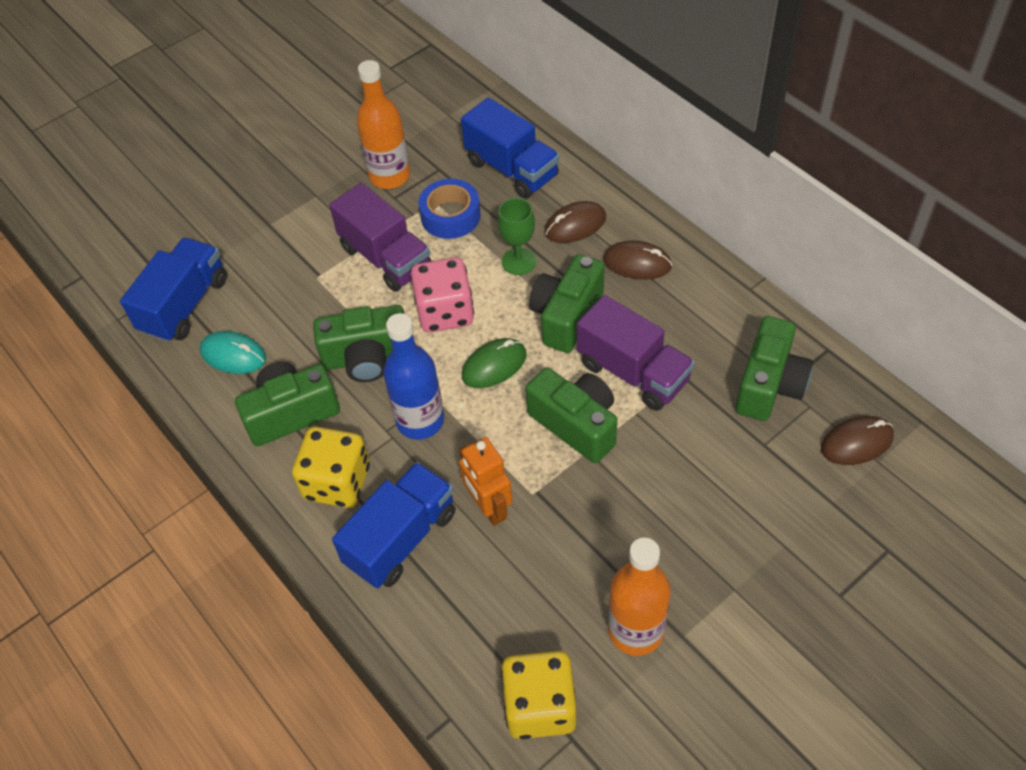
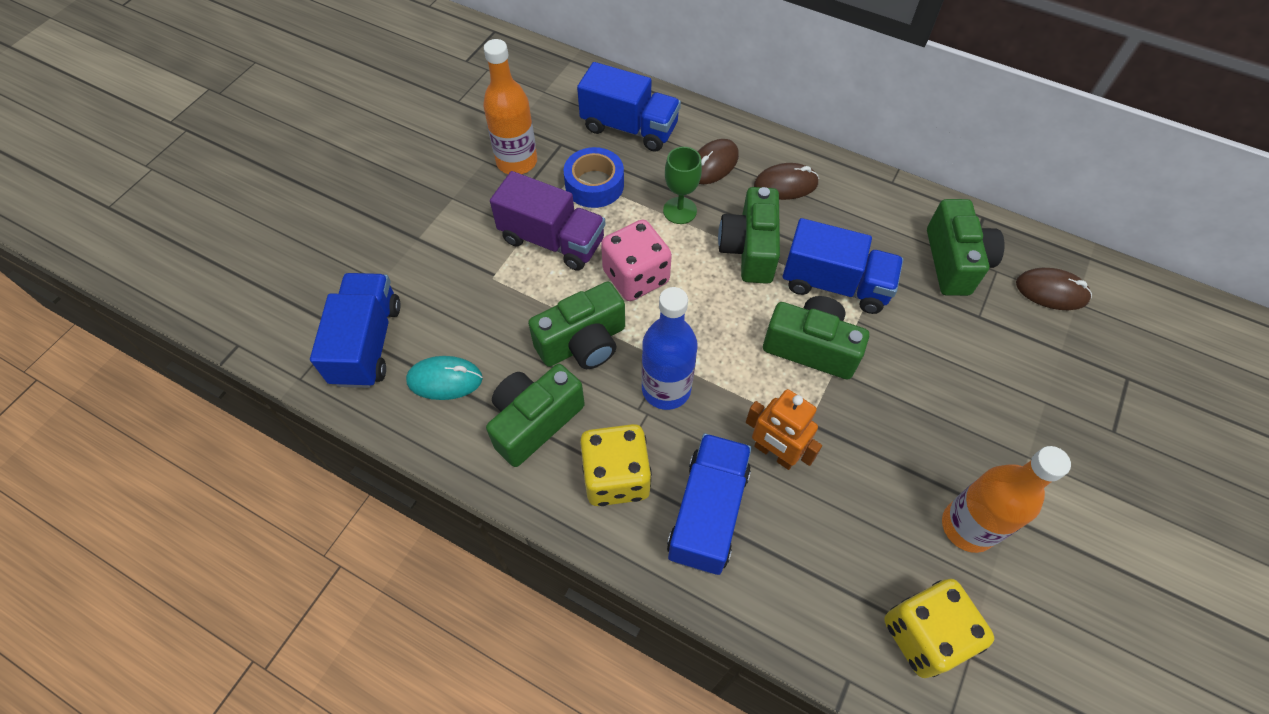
camera: 25 degrees left, 5 degrees up
(494, 365) = (708, 314): green mouse -> none
(633, 372) = (835, 284): purple truck -> blue truck
(856, 443) = (1051, 291): brown mouse -> brown mouse turned 60 degrees clockwise

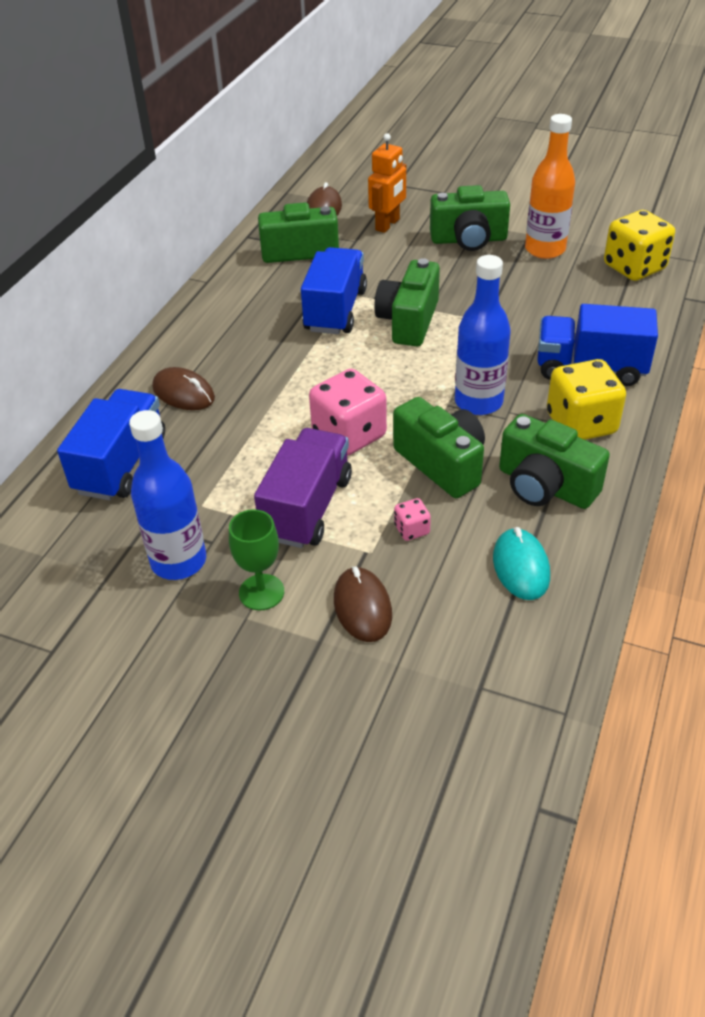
camera: 95 degrees left, 15 degrees down
(367, 343) = (494, 653): blue truck -> none
(508, 308) = (412, 529): none -> pink dice
(517, 162) = (178, 561): orange bottle -> blue bottle
(594, 185) = (217, 483): blue tape -> none
(680, 210) = (253, 412): green goblet -> green goblet (261, 592)
(749, 249) = (301, 362): green camera -> green camera (468, 240)
(774, 453) = (520, 336): orange robot -> orange robot (388, 225)
(785, 184) = (212, 343): brown mouse -> brown mouse (362, 607)

